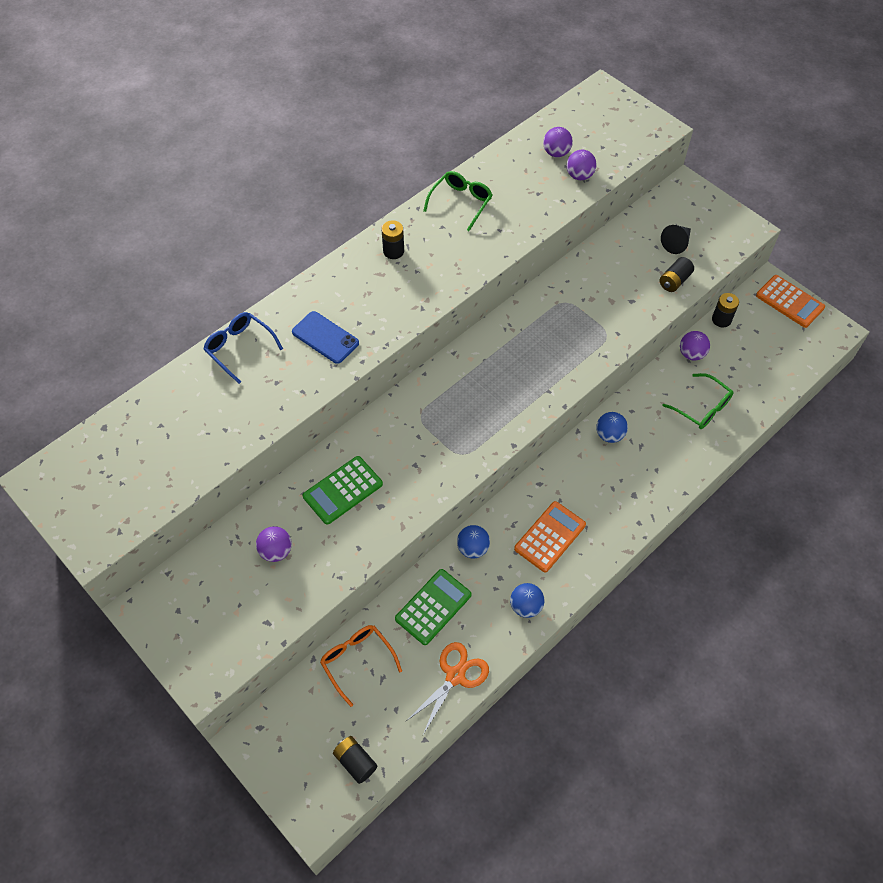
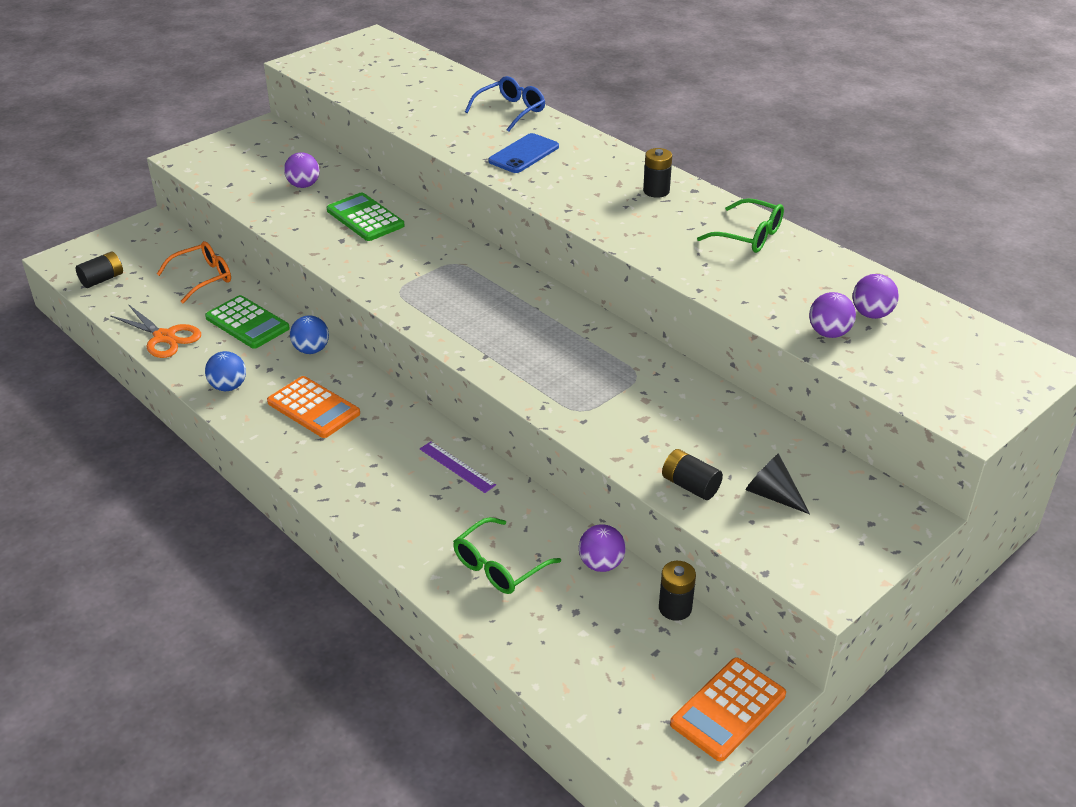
camera: 90 degrees right, 20 degrees down
(609, 435) = (457, 467): blue ball -> purple ruler

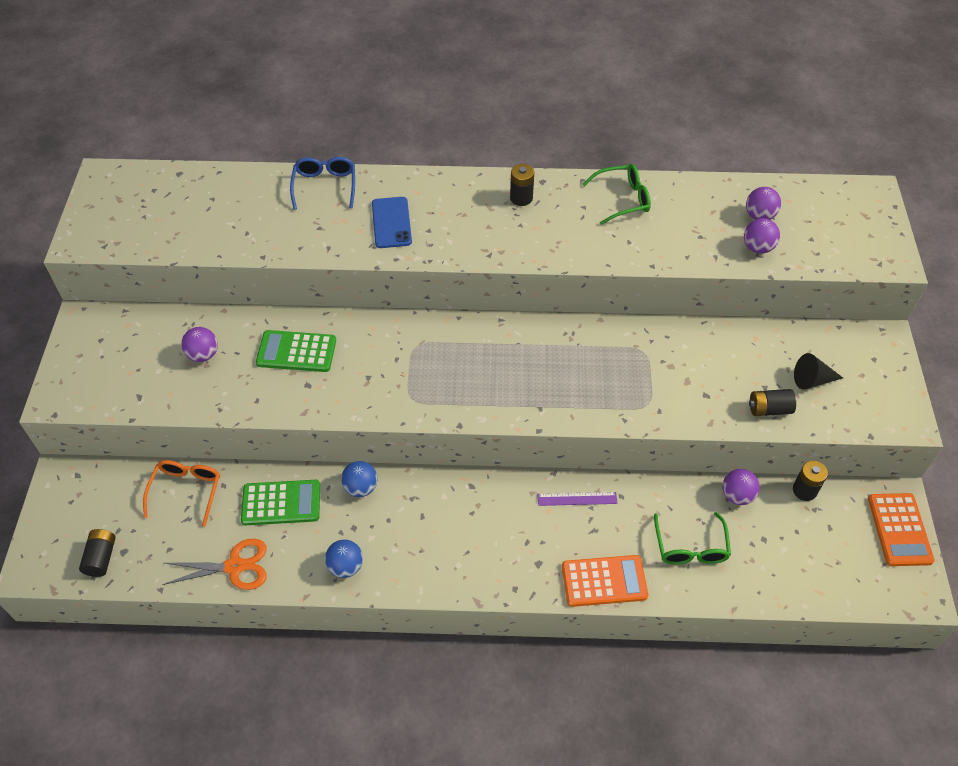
camera: 45 degrees left, 15 degrees up
(313, 408) = (429, 533): orange calculator -> orange calculator (604, 581)

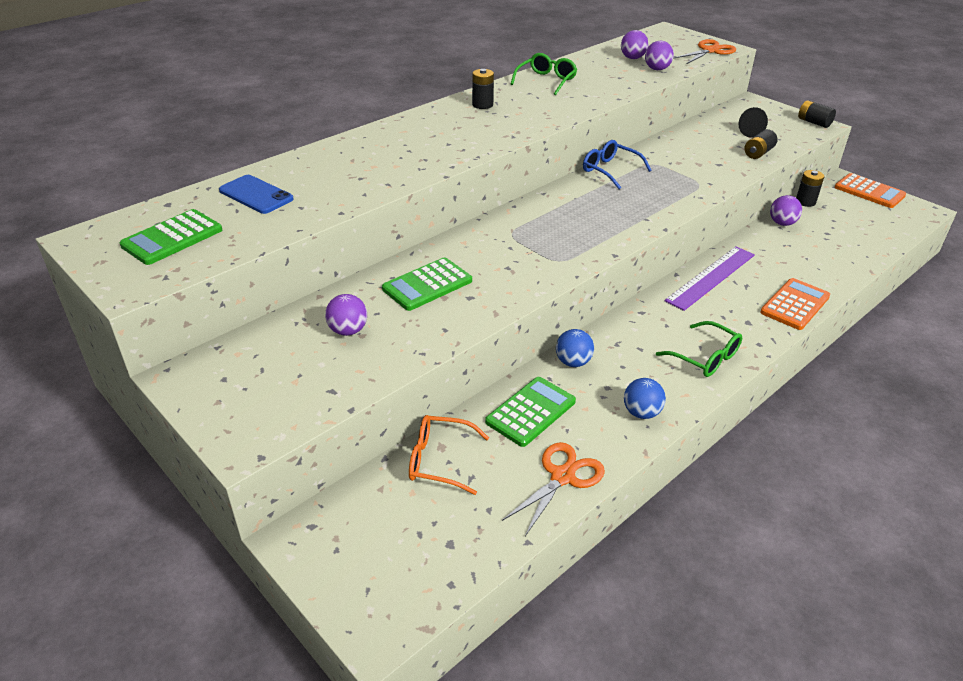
camera: 45 degrees left, 15 degrees down
(101, 558) = (436, 565): black battery -> black battery (814, 122)
(145, 211) = (172, 238): none -> green calculator
(186, 491) = (439, 460): orange glasses -> orange glasses turned 45 degrees counterclockwise
(325, 186) = (323, 157): blue glasses -> blue glasses (610, 170)
(391, 223) = (413, 152): blue phone -> blue phone (256, 195)
(577, 499) = (711, 277): purple ruler -> purple ruler, size x1.85
(690, 547) = (804, 259): green glasses -> green glasses (705, 358)
(864, 254) = (710, 51): none -> orange scissors

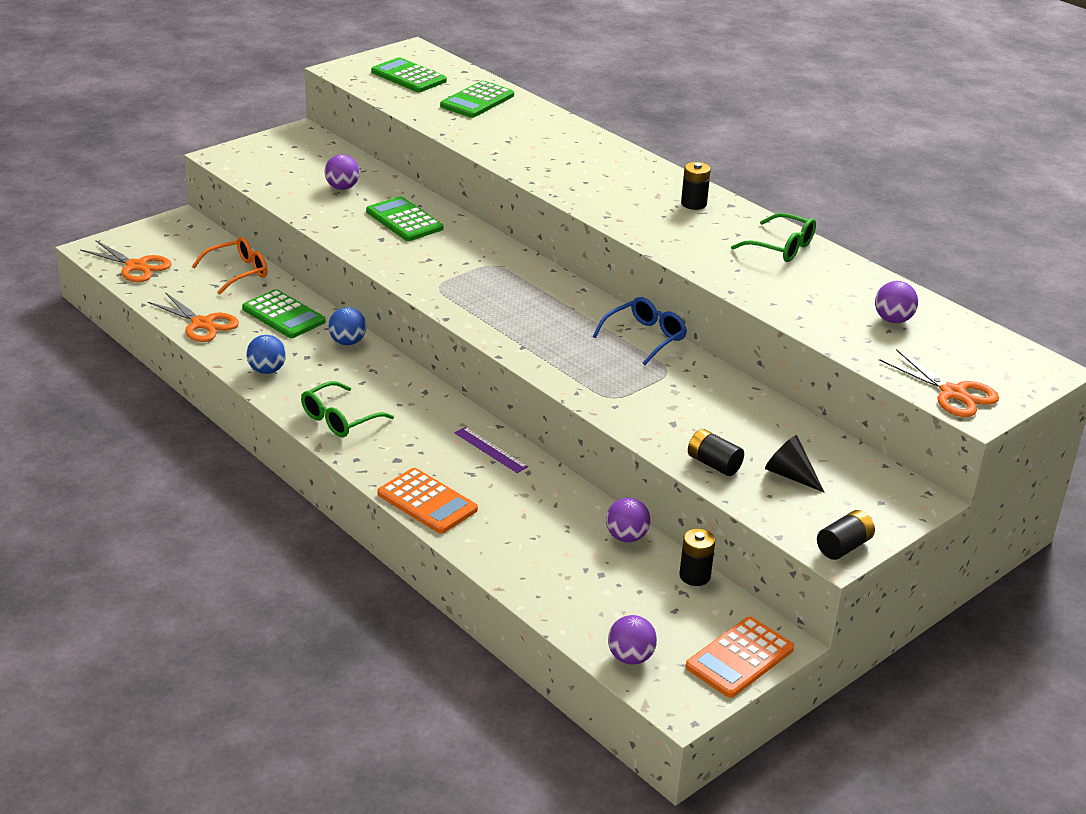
camera: 90 degrees right, 5 degrees down
(256, 195) = (477, 101): blue phone -> green calculator
(428, 568) = (136, 266): none -> orange scissors
(439, 460) = (238, 272): orange glasses -> orange glasses turned 45 degrees clockwise
(657, 69) = (851, 334): purple ball -> purple ball (630, 657)
(711, 277) = (490, 450): purple ruler -> purple ruler, size x0.54

